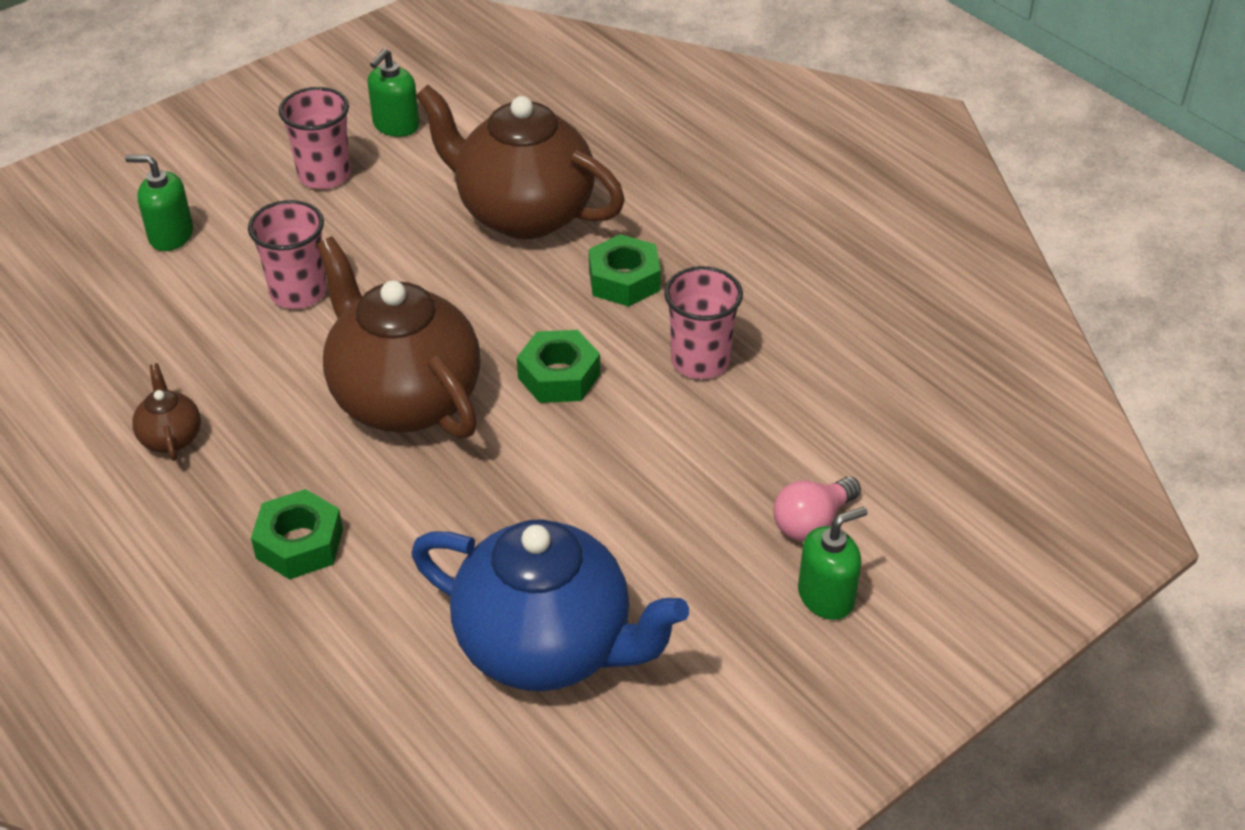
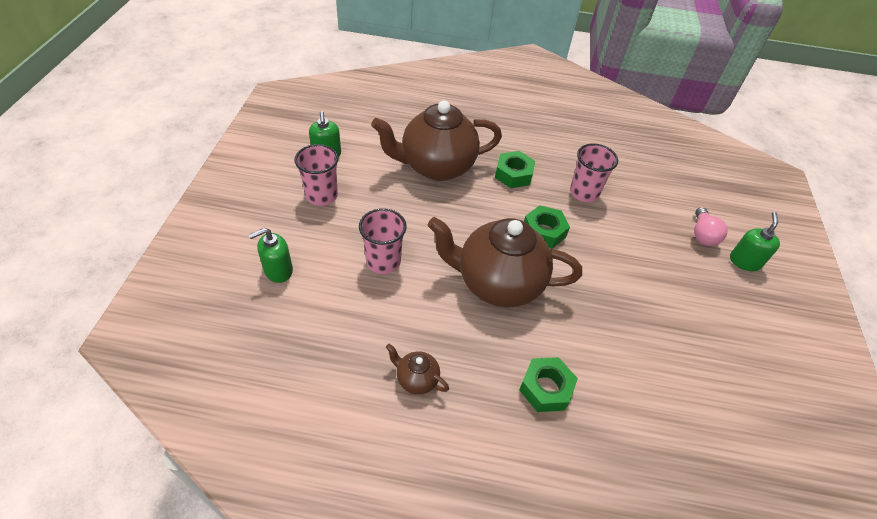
camera: 45 degrees left, 5 degrees up
(547, 647) = (696, 357): blue teapot -> none

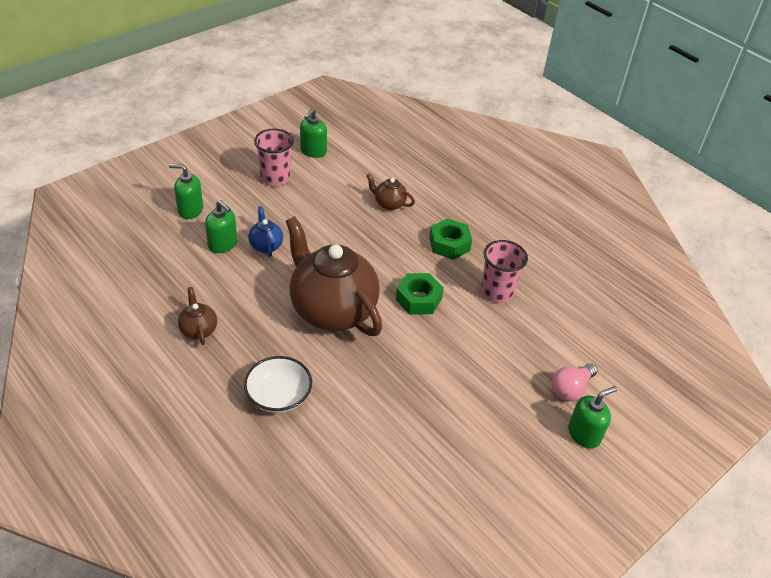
camera: 40 degrees right, 5 degrees down
(345, 284) = (223, 244): none -> green soap dispenser
(383, 261) = (266, 245): pink cup -> blue teapot
(436, 167) = (389, 204): brown teapot -> brown teapot, size x0.42
(546, 388) = (278, 396): green nut -> white bowl

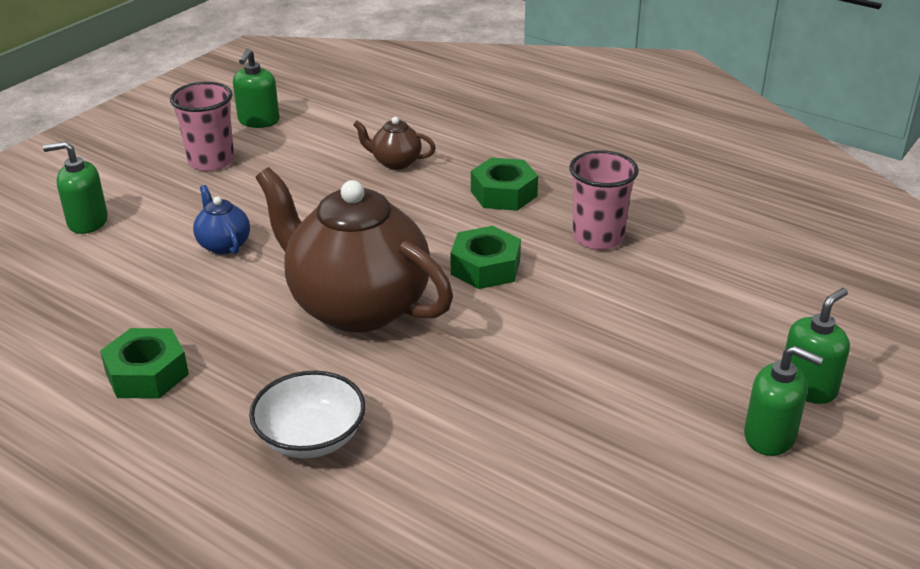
camera: 10 degrees left, 10 degrees down
(198, 330) = (147, 373): brown teapot -> green nut
(223, 244) = (153, 255): green soap dispenser -> green soap dispenser (770, 436)
(570, 389) = (760, 334): pink light bulb -> none

